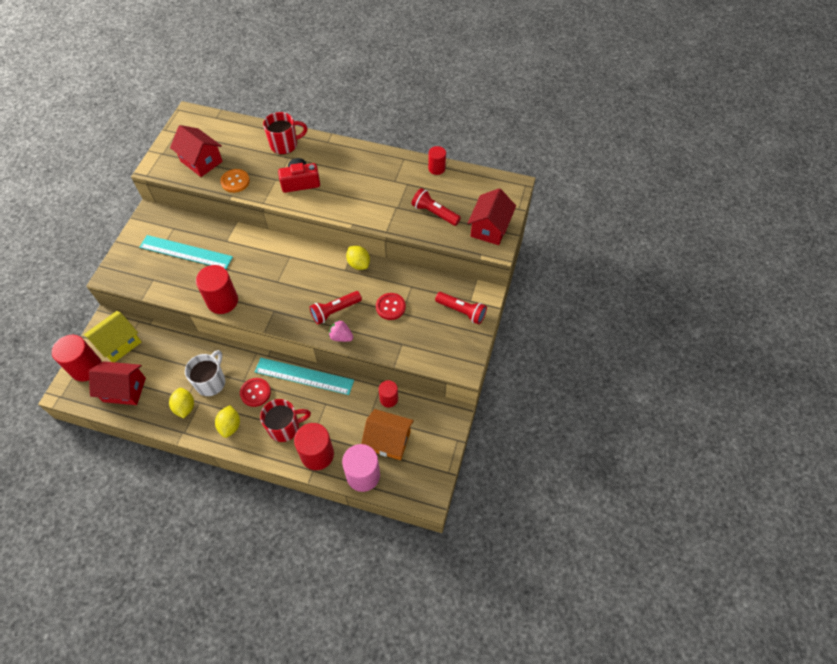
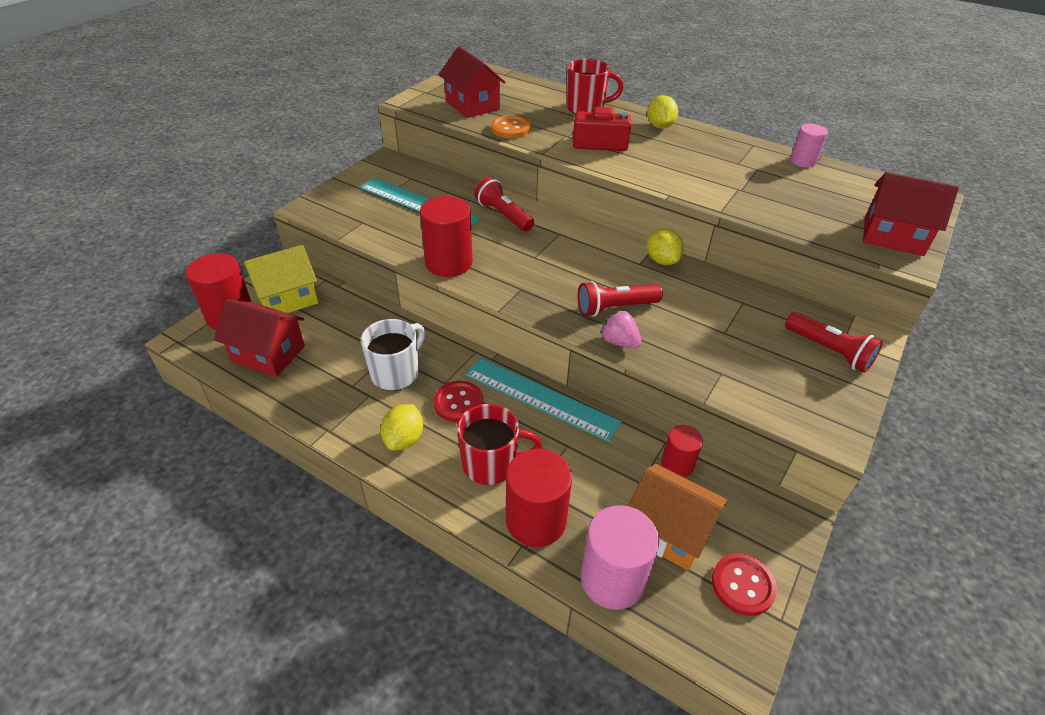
camera: 15 degrees right, 15 degrees down
(185, 407) = (345, 396): yellow lemon -> yellow lemon (659, 126)
(390, 307) = (706, 321): red button -> red button (742, 585)
(434, 213) = (799, 205): red flashlight -> red flashlight (503, 215)
(436, 168) = (803, 161): red cylinder -> pink cylinder
(490, 228) = (893, 236): red house -> red house turned 75 degrees clockwise

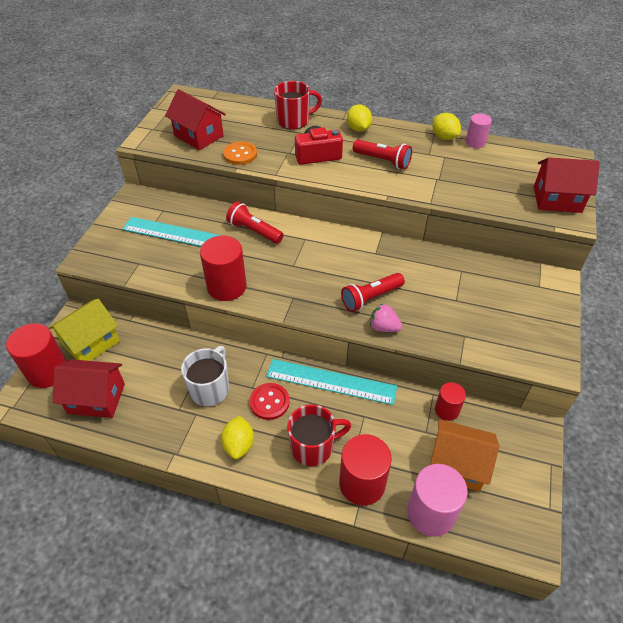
camera: 15 degrees left, 5 degrees up
(661, 260) = (391, 246): yellow lemon -> yellow lemon (444, 137)
(742, 585) = (518, 491): red button -> none
(829, 351) = (532, 298): red flashlight -> red flashlight (383, 161)

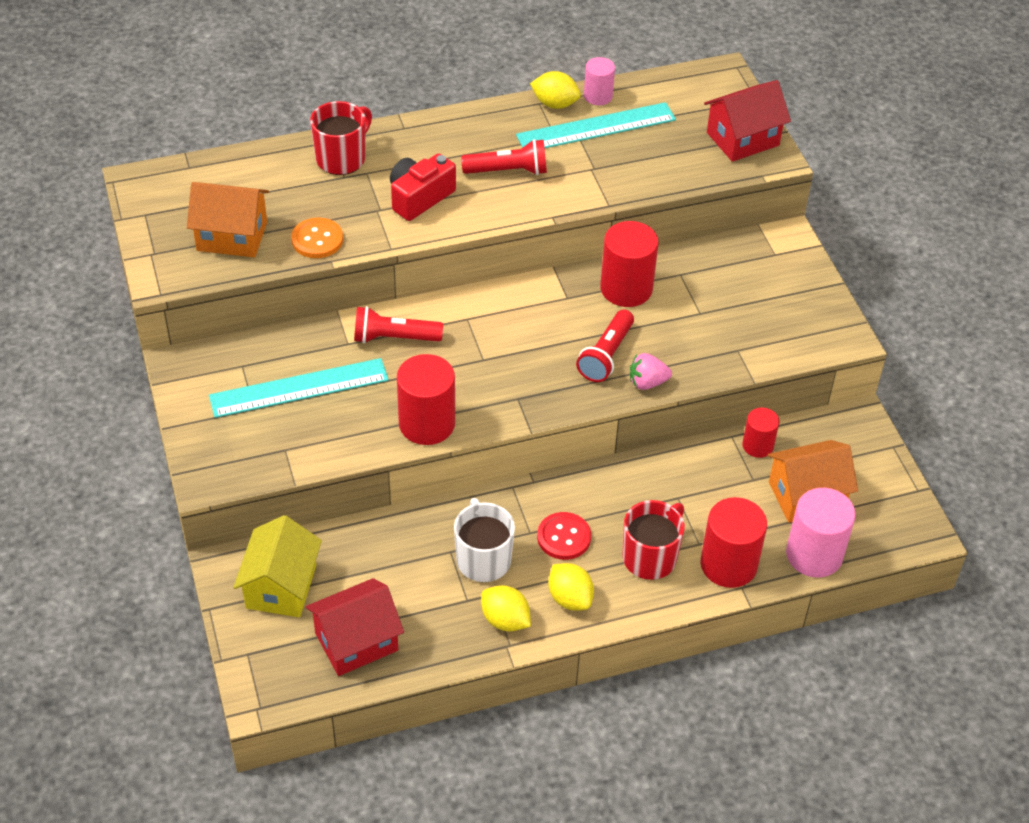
camera: 35 degrees left, 0 degrees up
(48, 371) = (260, 646): red cylinder -> red cylinder (626, 288)
(199, 136) = (232, 236): red house -> orange house
(331, 381) = (612, 479): turquoise ruler -> turquoise ruler (596, 127)
(358, 129) = (438, 136): yellow lemon -> yellow lemon (505, 620)

